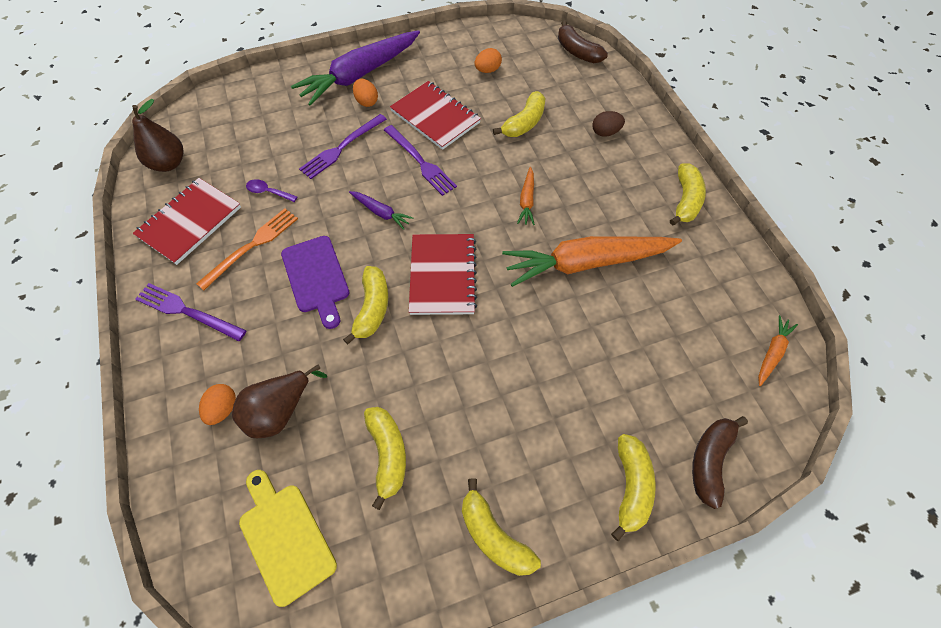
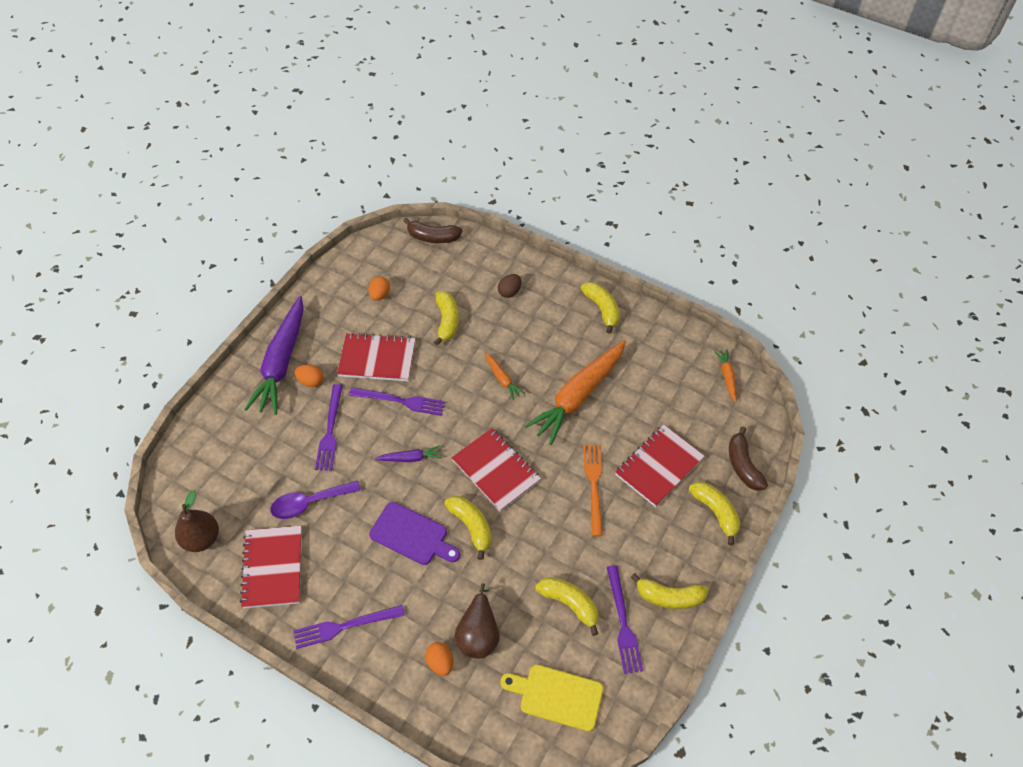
camera: 40 degrees left, 5 degrees down
(251, 246) = (341, 549): orange fork -> orange fork (594, 485)
(268, 192) = (309, 502): purple spoon -> purple spoon, size x1.77
(420, 520) = (623, 622): none -> purple fork
(609, 390) = (659, 466): none -> red notebook

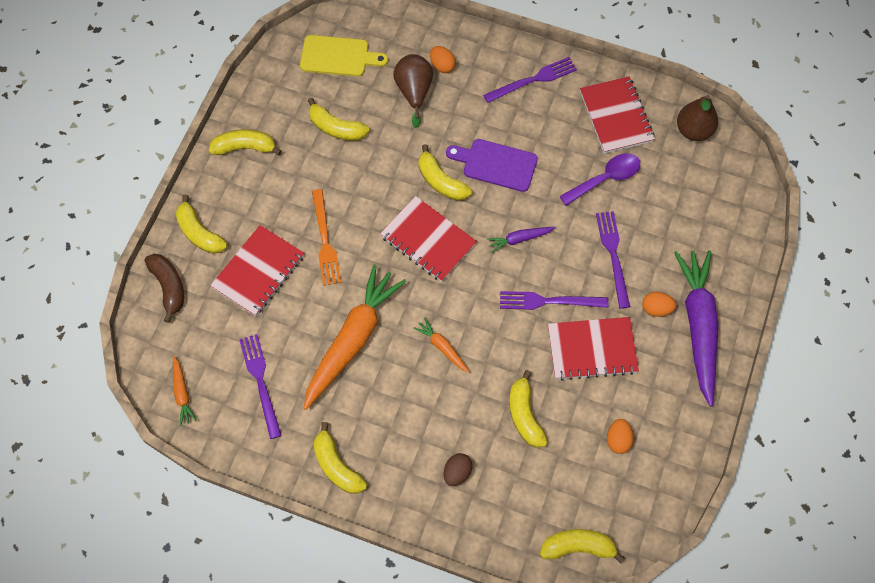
camera: 170 degrees right, 10 degrees up
(433, 237) = (578, 547): brown banana -> yellow banana
(623, 622) = (286, 120): purple fork -> purple fork (261, 382)

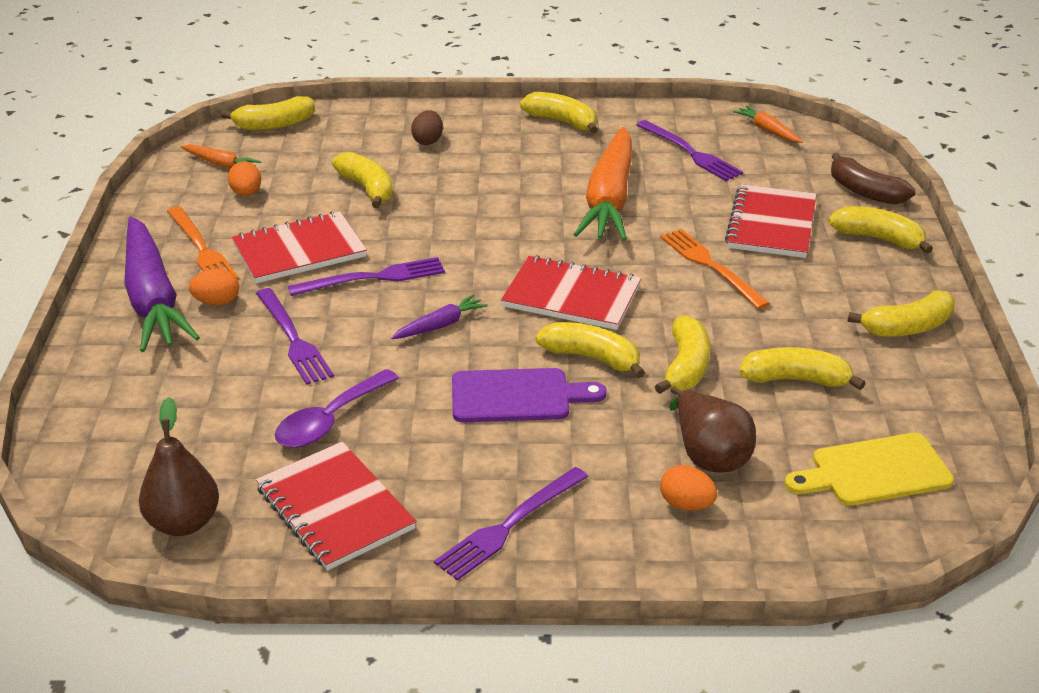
camera: 160 degrees right, 30 degrees down
(391, 157) = (685, 366): none -> yellow banana
(442, 347) = (495, 215): orange carrot -> orange carrot (220, 164)
(660, 375) = (201, 249): none -> orange fork

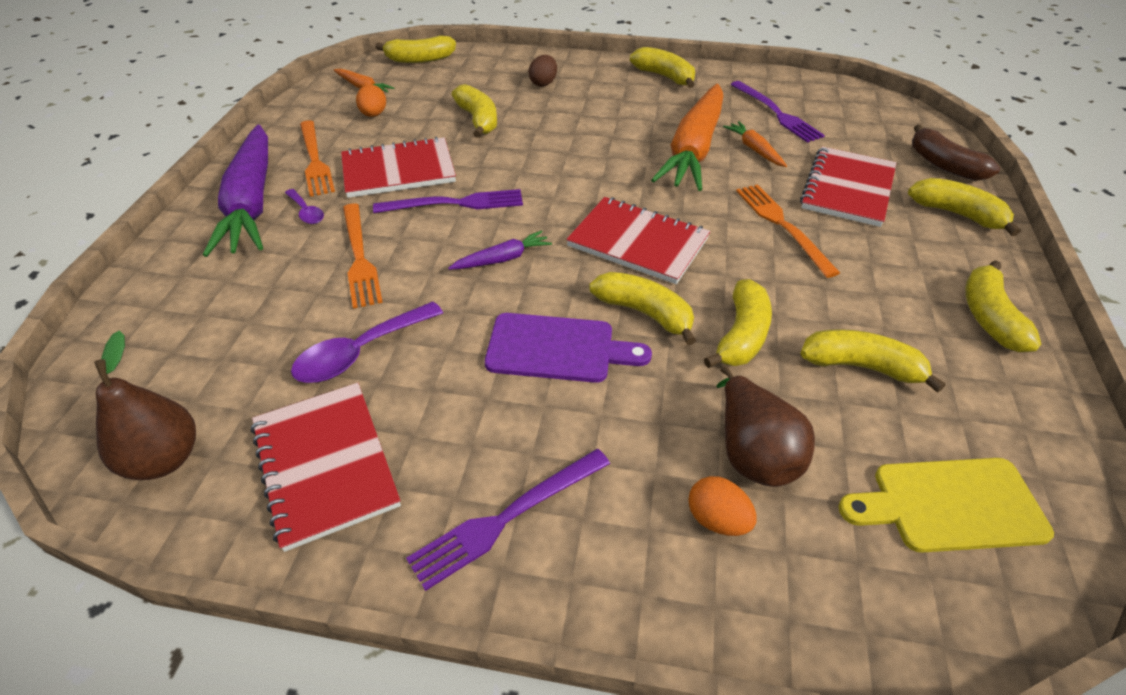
camera: 10 degrees right, 10 degrees up
(217, 302) = (306, 212): orange egg -> purple spoon
(293, 339) = (359, 257): purple fork -> orange fork
(768, 130) = (851, 99): orange carrot -> orange carrot (754, 149)
(907, 327) = (989, 317): yellow banana -> yellow banana turned 105 degrees clockwise

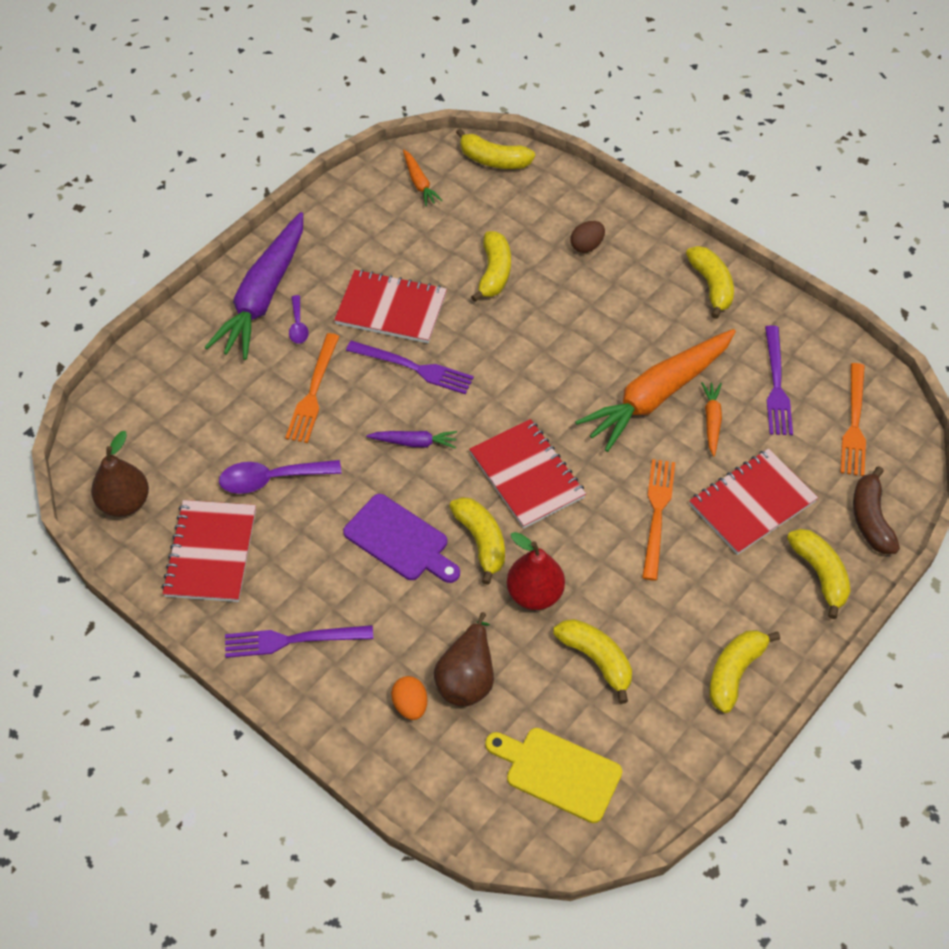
camera: 30 degrees right, 10 degrees up
(315, 160) = (332, 266): orange fork -> orange fork (854, 423)
(374, 115) = (409, 226): orange egg -> none
(741, 335) = (534, 594): yellow banana -> red pear

